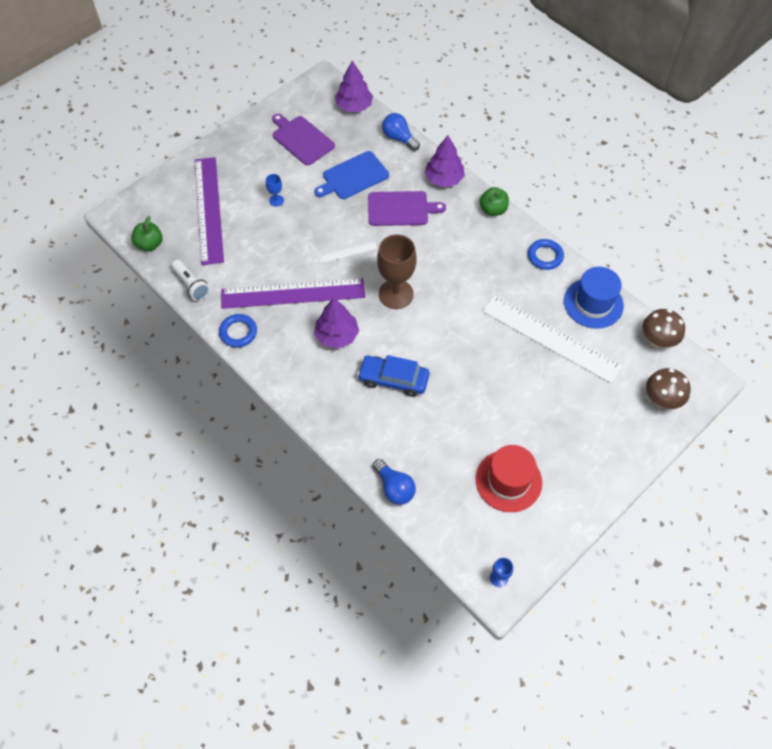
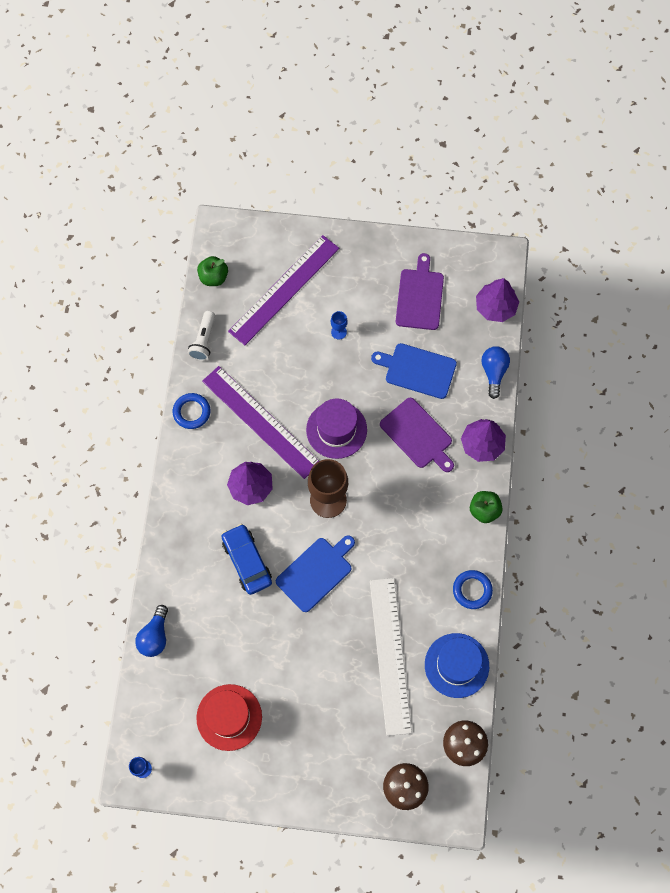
camera: 50 degrees right, 10 degrees up
(348, 252) = (336, 430): white ruler -> purple hat
(444, 340) = (316, 572): none -> blue cutting board

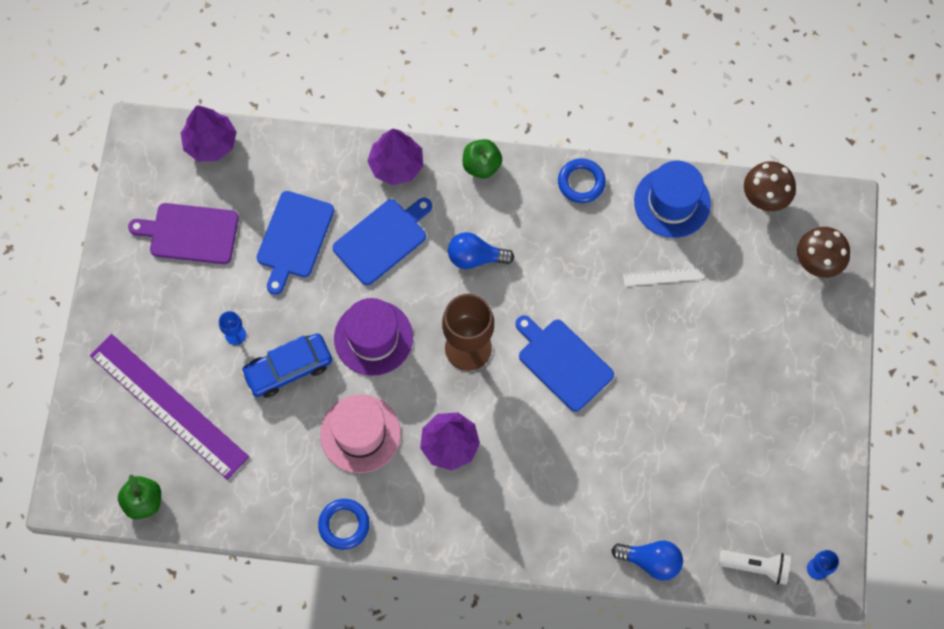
camera: 90 degrees left, 0 degrees up
(204, 341) = (239, 512): white flashlight -> white flashlight (755, 567)
(229, 717) = (748, 464): red hat -> none
(247, 561) = (550, 447): blue car -> blue car (288, 368)
(260, 422) = (360, 434): purple ruler -> pink hat
(390, 655) = (663, 276): white ruler -> white ruler, size x0.43
(417, 435) = (382, 240): purple cutting board -> blue cutting board
(493, 372) = (301, 148): blue light bulb -> blue light bulb (475, 257)

